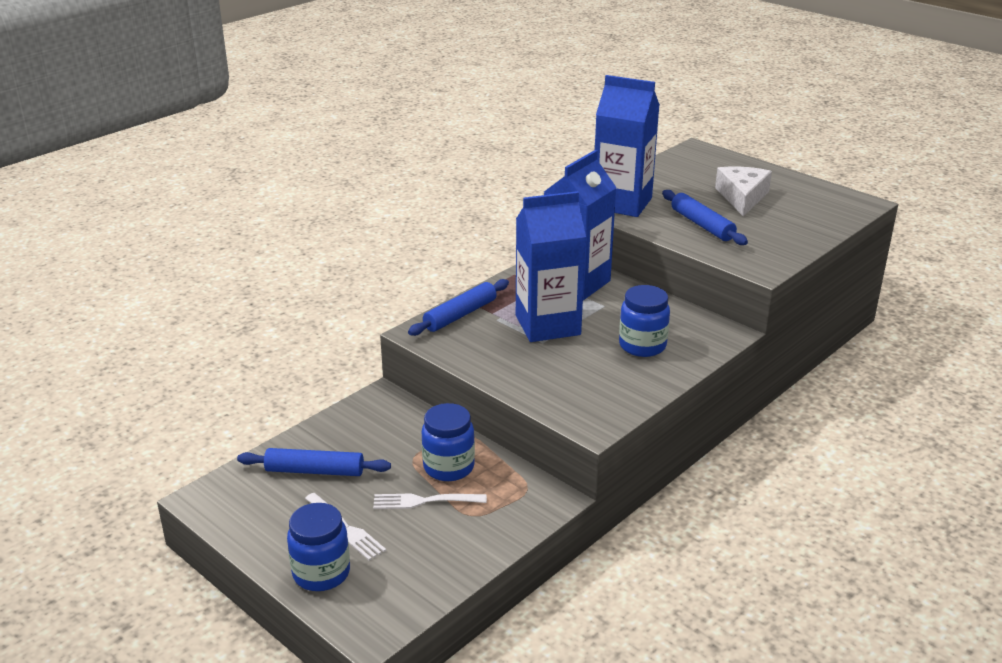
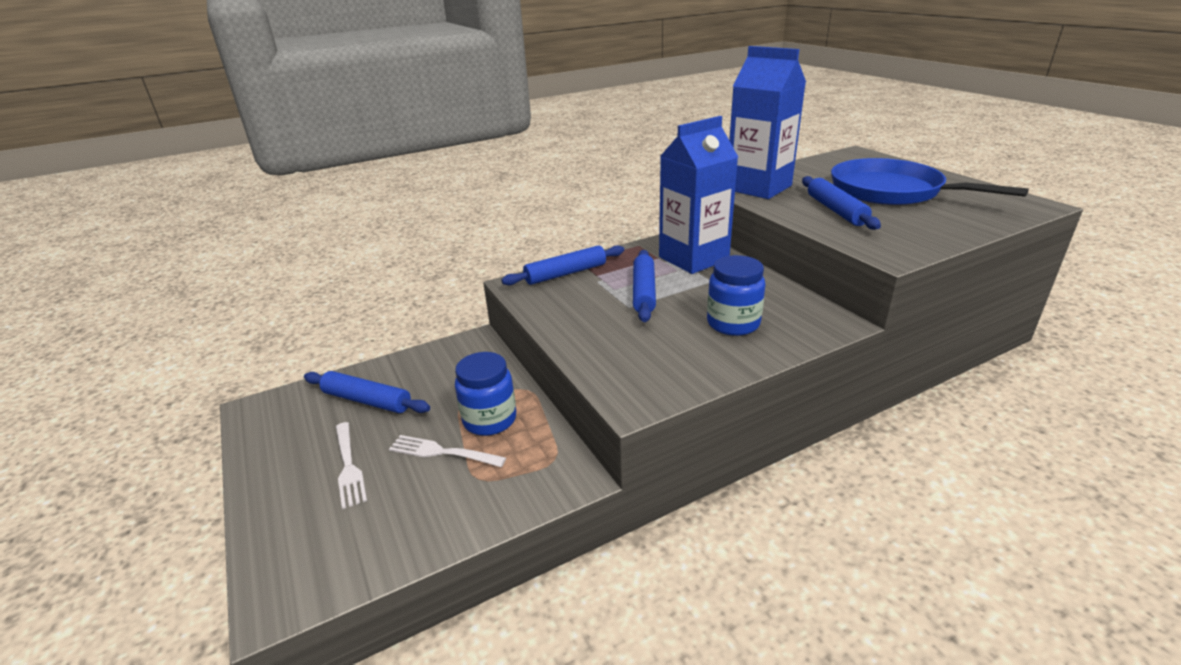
camera: 20 degrees right, 0 degrees up
(321, 573) = (287, 513): blue jar -> none
(547, 325) = (643, 292): blue carton -> blue rolling pin
(742, 197) = (891, 191): white cheese -> blue pan

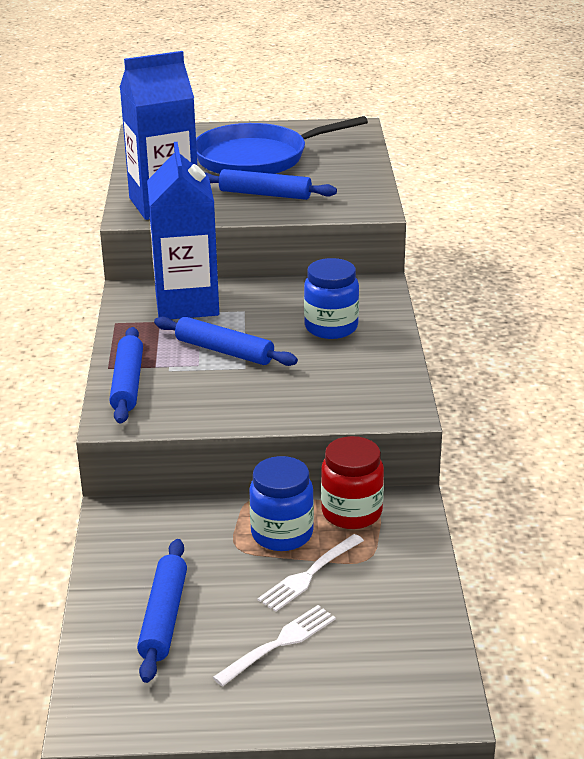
camera: 65 degrees left, 0 degrees up
(348, 466) = (278, 644): white fork -> white fork turned 45 degrees counterclockwise
(367, 400) = (163, 617): blue rolling pin -> blue rolling pin turned 45 degrees counterclockwise
(540, 447) = (351, 513): none -> red jar

